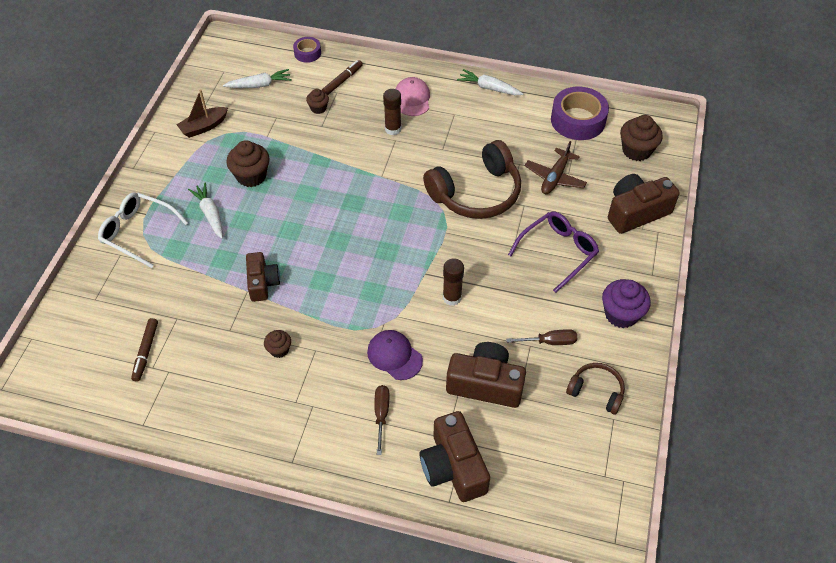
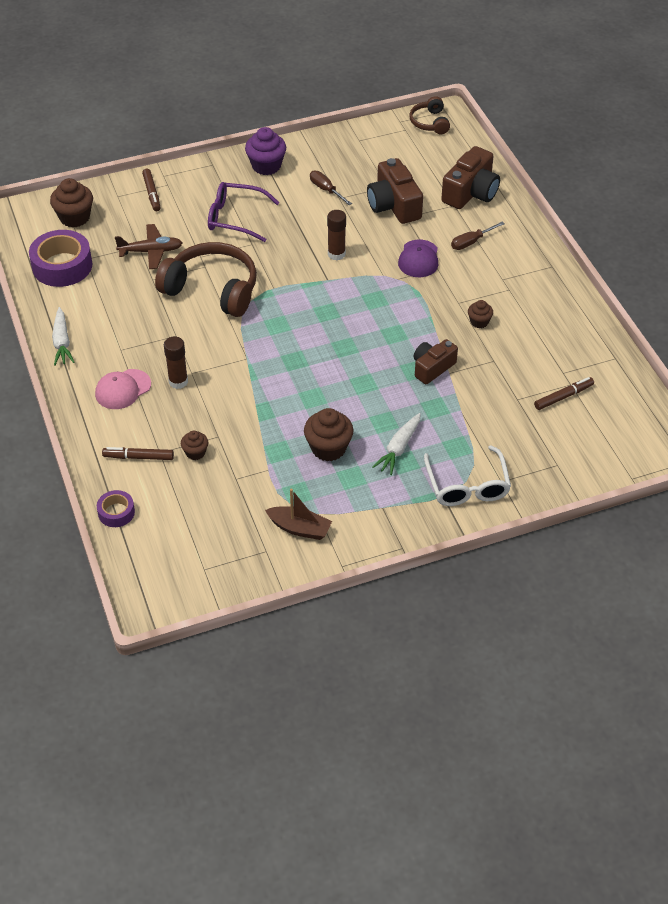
camera: 125 degrees left, 5 degrees down
(259, 85) = (200, 522): white carrot -> none
(596, 391) = (345, 154): brown headphones -> brown headphones (429, 122)
(636, 212) = (152, 193): brown camera -> brown marker

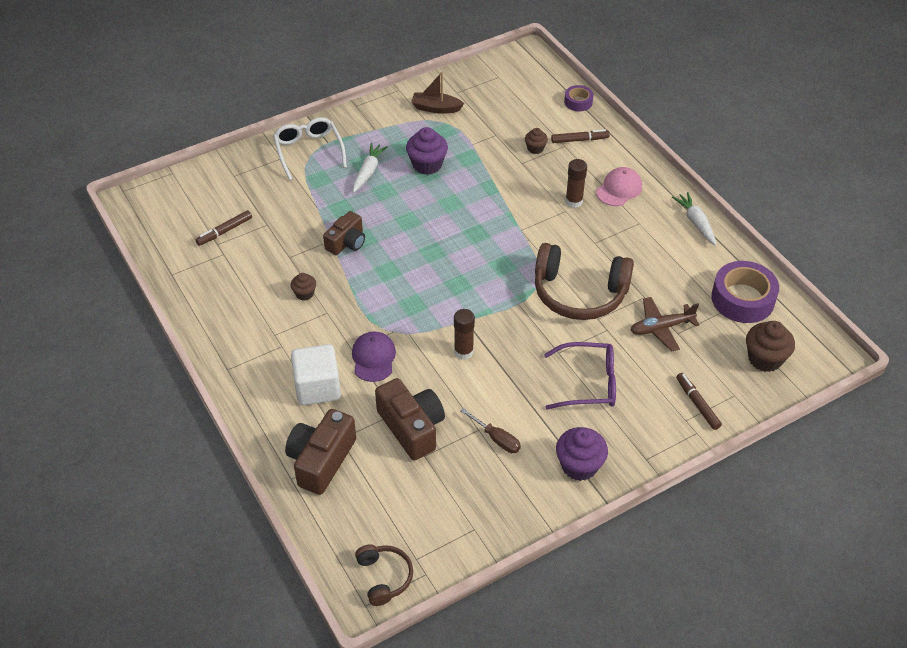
camera: 170 degrees right, 0 degrees up
(328, 448) = (427, 165): brown cupcake -> purple cupcake
(471, 242) = (317, 387): brown screwdriver -> white cube

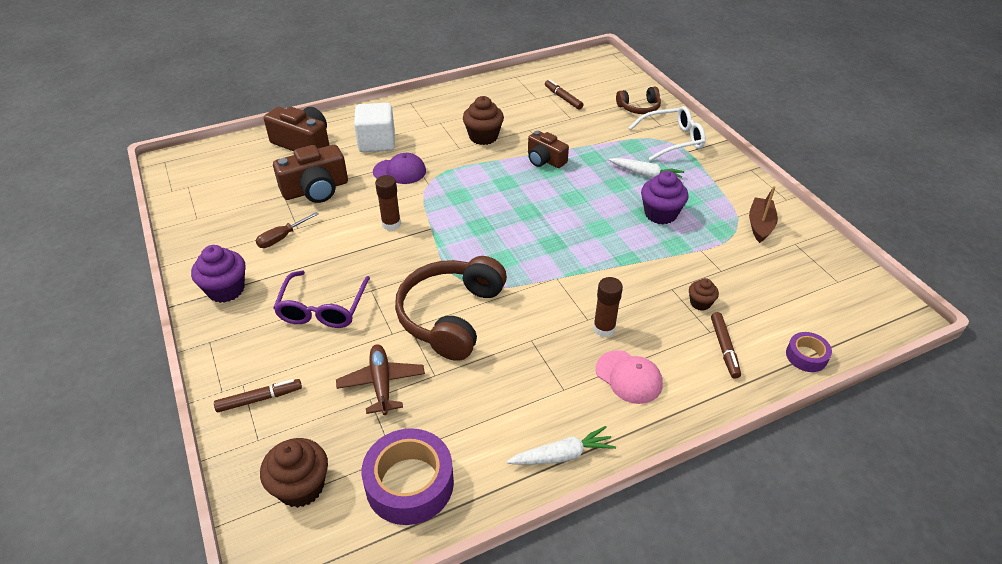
camera: 95 degrees right, 5 degrees down
(304, 294) = (483, 137): brown cupcake -> brown cupcake, size x1.78
(384, 577) = (181, 170): brown headphones -> brown headphones (639, 108)

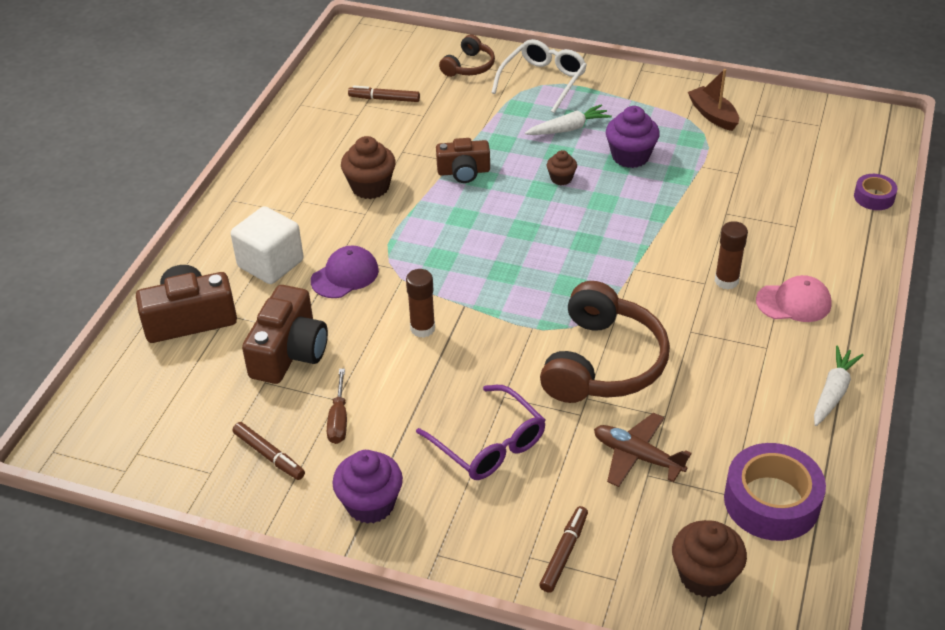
camera: 45 degrees left, 0 degrees up
(450, 316) = (603, 363): brown headphones -> brown headphones turned 135 degrees counterclockwise
(700, 303) = (760, 209): brown cupcake -> brown cupcake (561, 178)
(724, 348) = (820, 231): brown marker -> brown marker (269, 455)

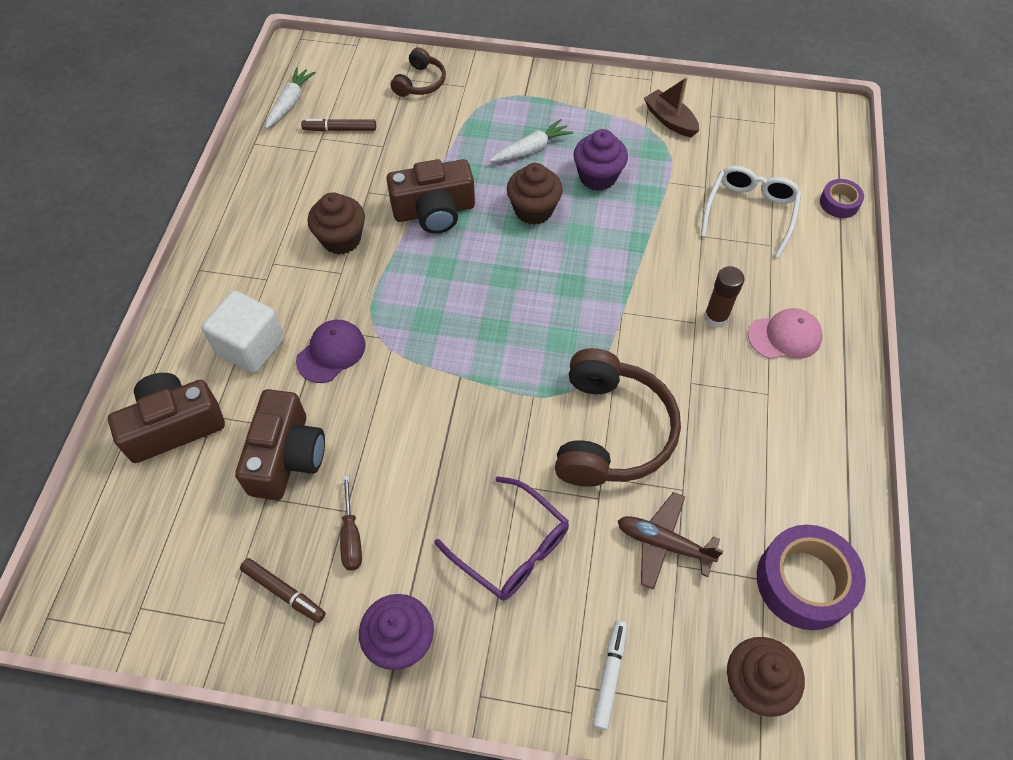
camera: 10 degrees left, 15 degrees up
(422, 328) = (421, 410): brown glue stick -> none
(463, 172) = (434, 211): brown camera -> brown camera, size x1.53
(543, 81) = (497, 94): white glasses -> white glasses (750, 213)
(561, 178) = (533, 210): brown cupcake -> brown cupcake, size x1.78
(564, 553) = (609, 676): brown marker -> white marker
(833, 392) = (840, 440): white carrot -> white carrot (290, 103)

